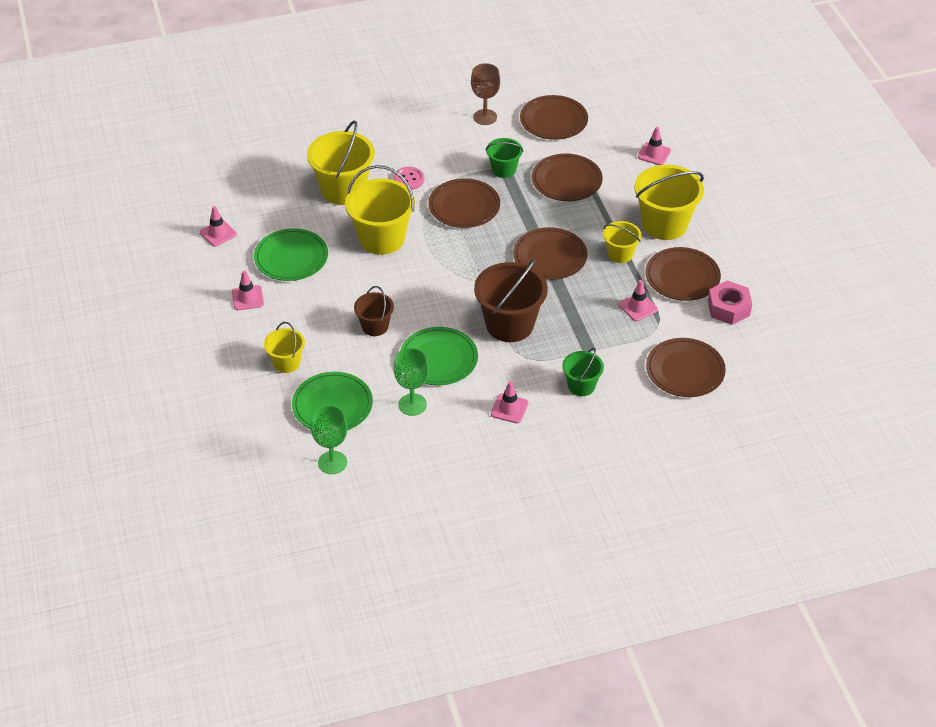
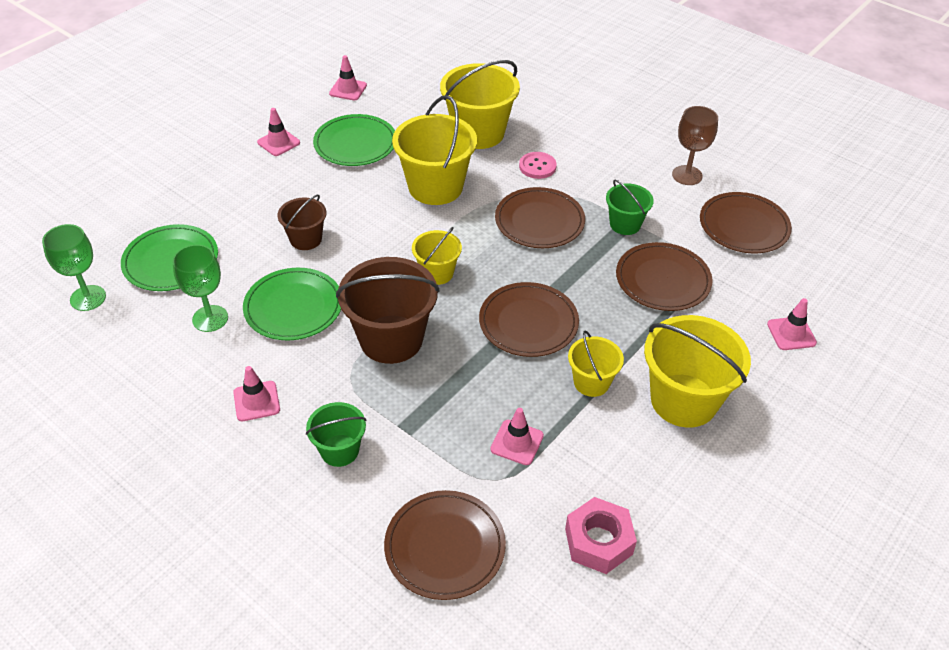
camera: 55 degrees right, 0 degrees up
(286, 362) = (210, 204): yellow bucket -> yellow bucket (437, 273)
(682, 277) = (610, 462): brown plate -> none

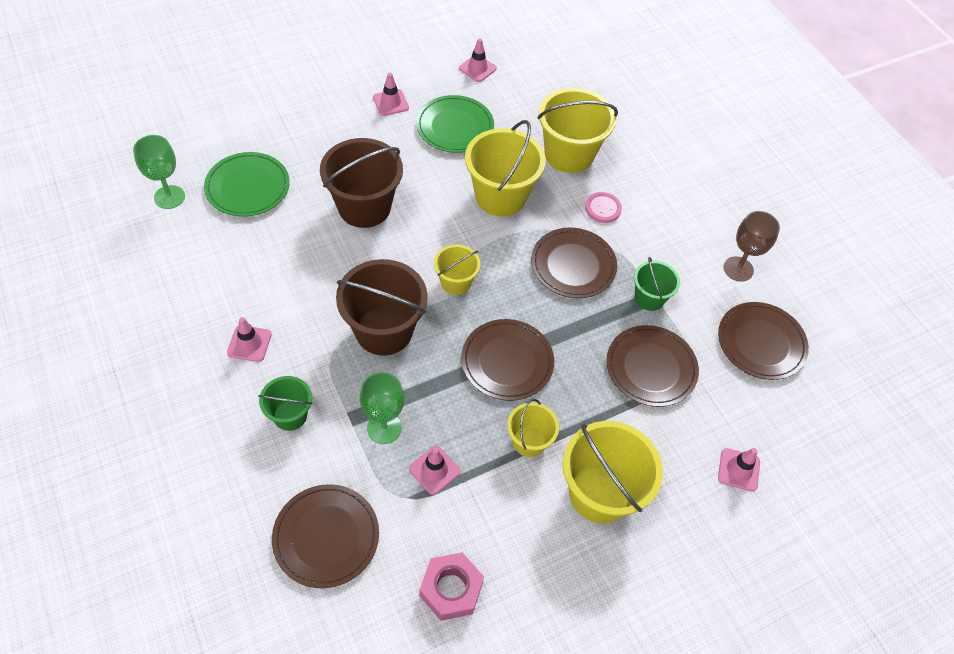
camera: 20 degrees right, 10 degrees up
(210, 318) = (251, 253): green goblet -> green goblet (384, 428)
(293, 307) = (321, 268): green plate -> none
(306, 239) = (364, 207): brown bucket -> brown bucket, size x1.82

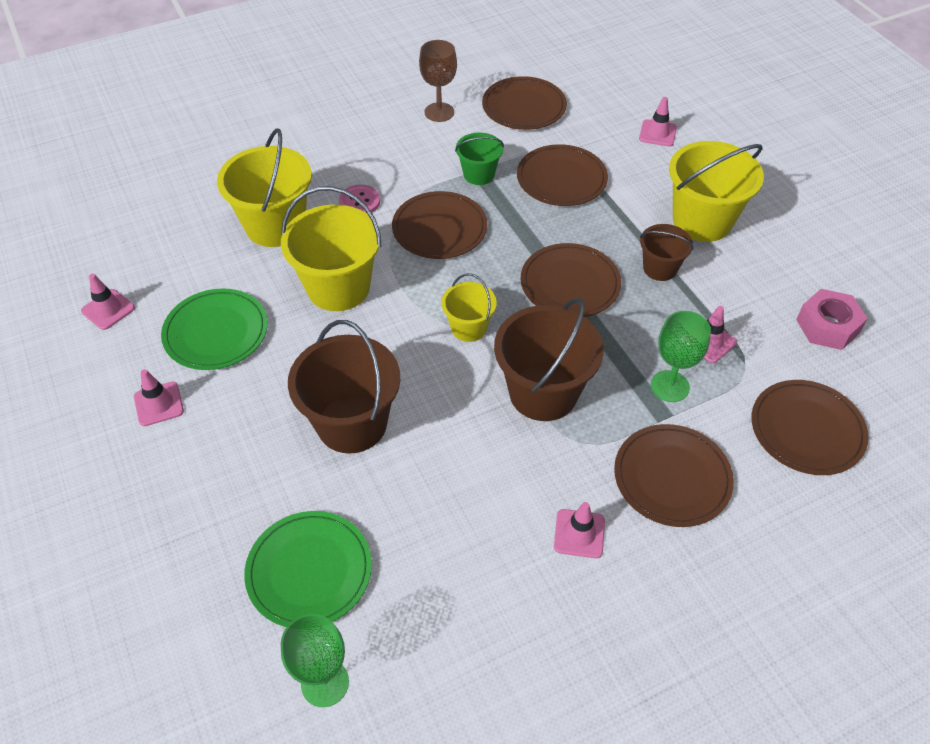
camera: 85 degrees left, 5 degrees down
(290, 415) = (672, 477): green bucket -> brown plate
(529, 441) = (660, 268): yellow bucket -> brown bucket

